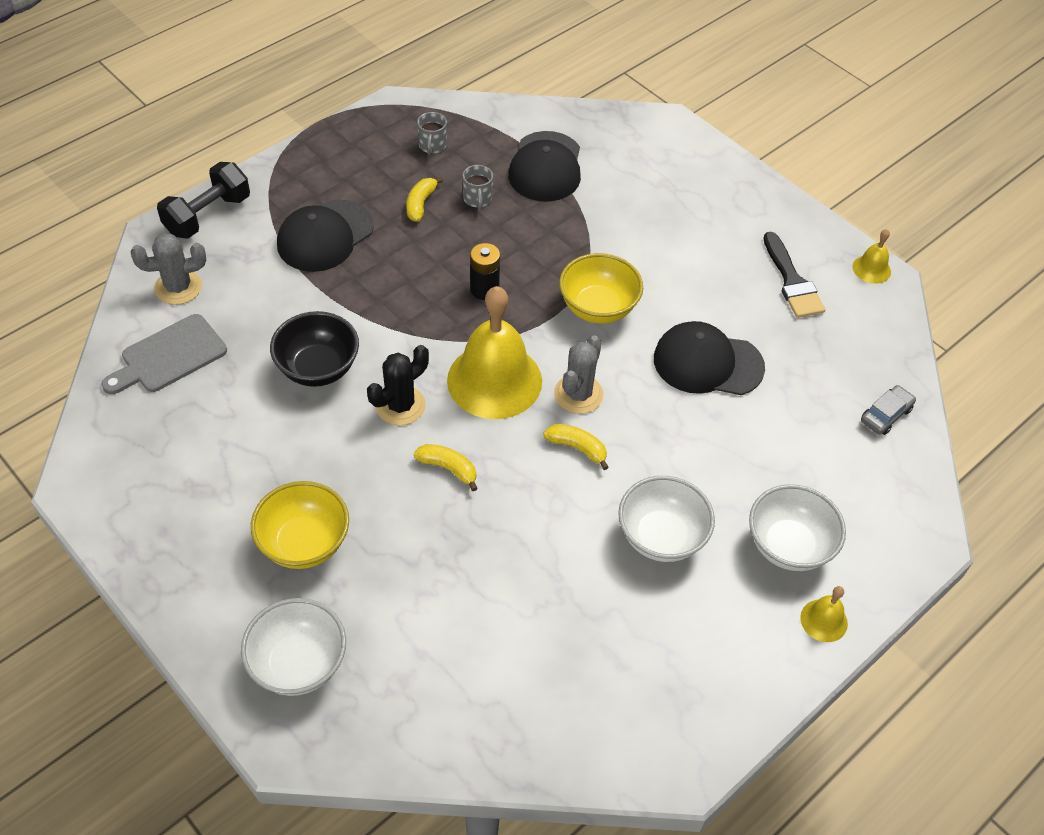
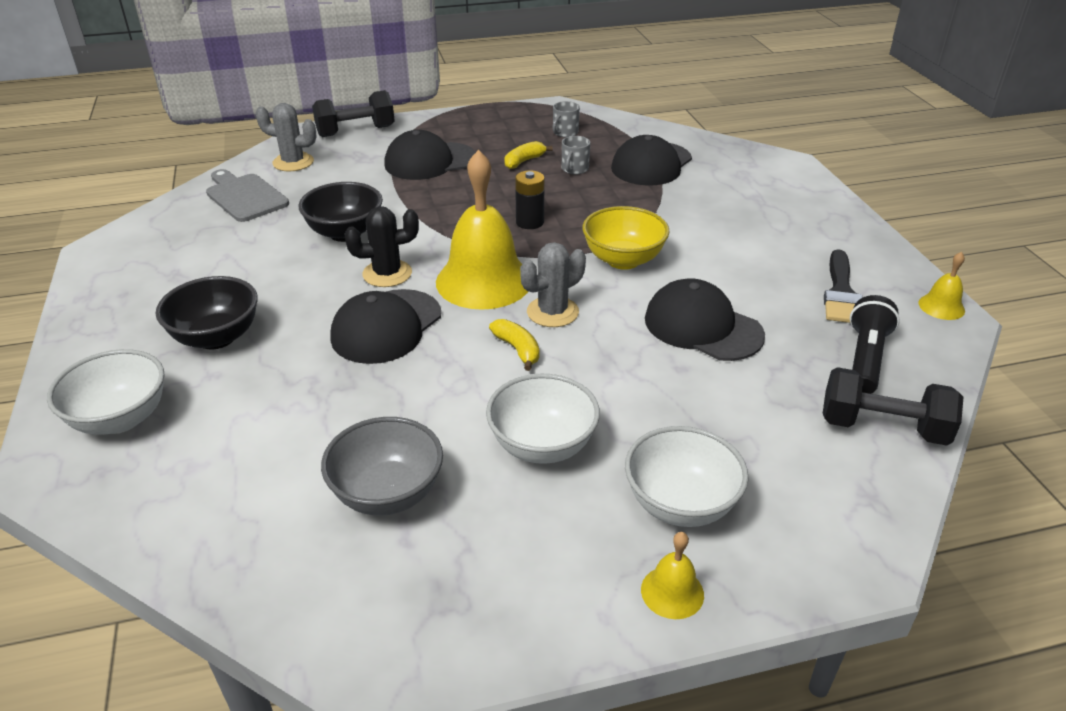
camera: 30 degrees right, 15 degrees down
(169, 356) = (245, 196): grey cutting board -> grey cutting board turned 60 degrees clockwise
(304, 543) = (216, 337): yellow bowl -> black bowl
(448, 468) = (386, 326): yellow banana -> black cap
(578, 632) = (387, 494): none -> grey bowl
(843, 349) = (865, 359): none -> black flashlight
(886, 415) = (882, 427): grey car -> black dumbbell

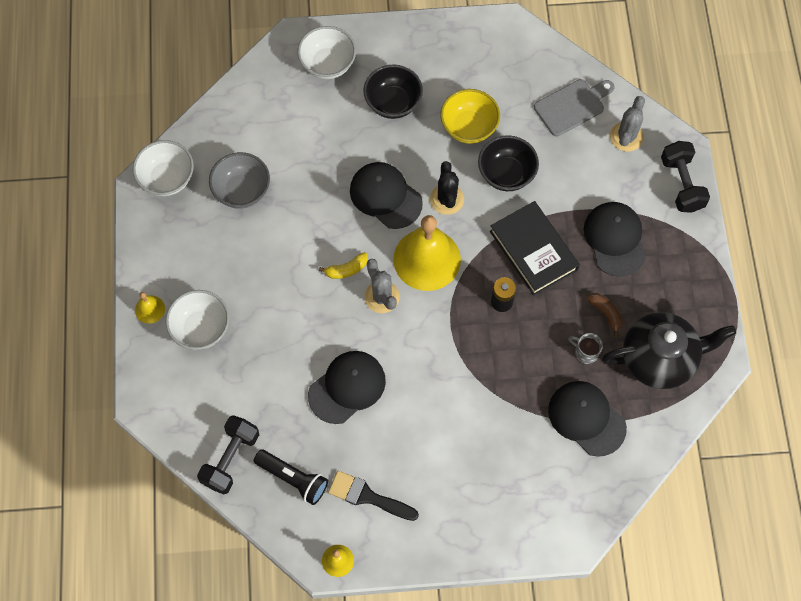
camera: 100 degrees right, 30 degrees up
(454, 207) = (533, 250): none -> black book
(524, 161) = (605, 313): yellow banana -> brown banana
(542, 446) = (259, 269): white bowl -> white bowl (167, 179)
(565, 132) = (660, 358): grey mug -> black teapot
(623, 260) = (437, 357): yellow bowl -> yellow bowl (469, 127)

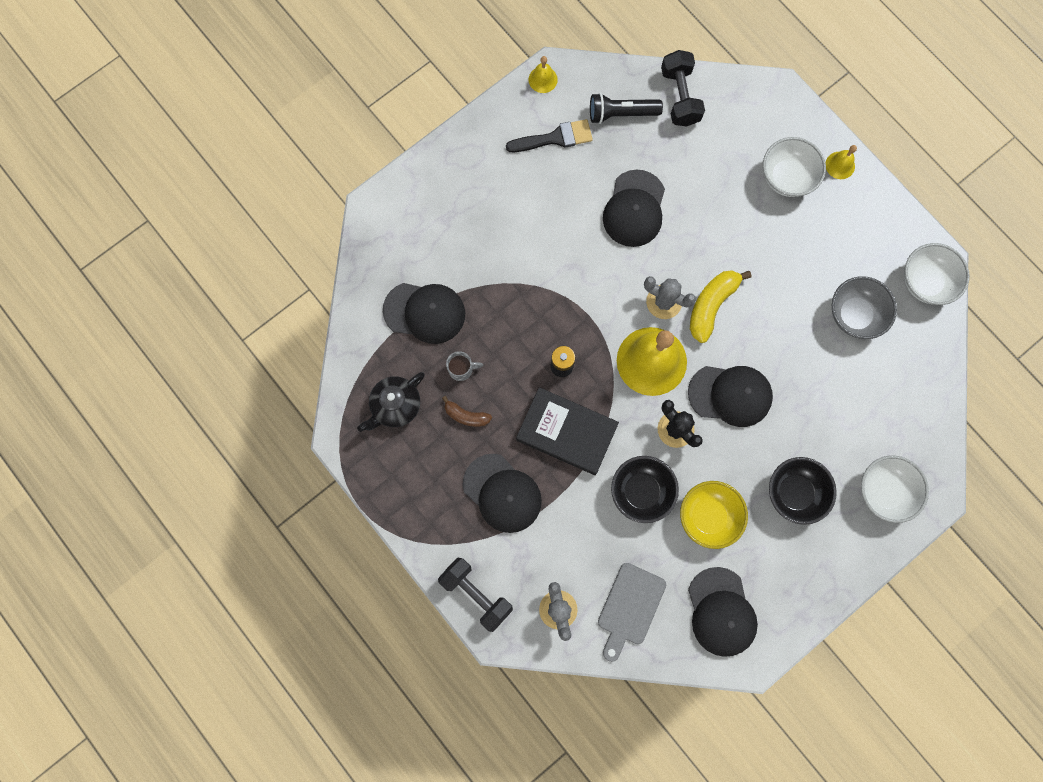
camera: 145 degrees right, 10 degrees up
(346, 269) = (711, 306): yellow banana -> yellow banana, size x1.69
(507, 64) = (721, 612): none -> black cap
(660, 358) = (395, 406): black teapot -> black teapot, size x0.64

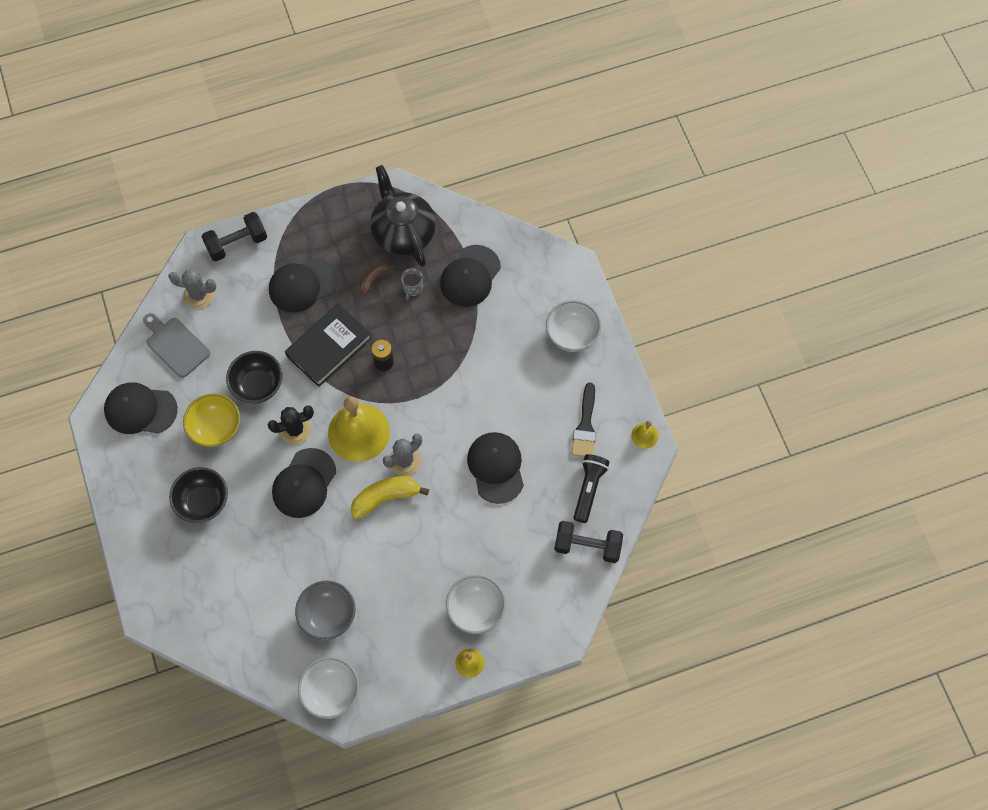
camera: 110 degrees right, 10 degrees down
(395, 406) = (403, 232): black teapot -> black teapot, size x1.56
(634, 209) = (496, 467): black cap -> black cap turned 45 degrees clockwise
(711, 306) = (385, 498): yellow banana -> yellow banana turned 75 degrees counterclockwise
(884, 491) = (171, 574): white bowl -> white bowl (572, 335)

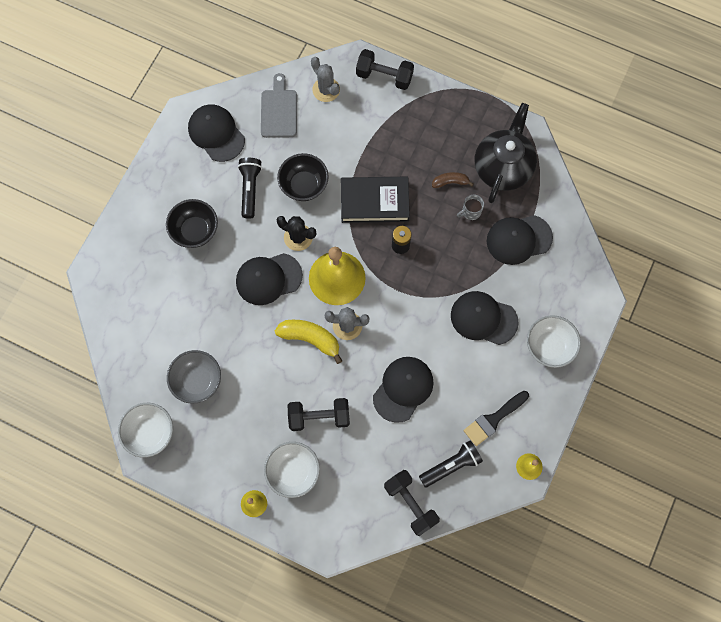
camera: 45 degrees right, 5 degrees up
(216, 428) = (250, 189): yellow bowl -> black flashlight
(302, 285) = (399, 143): black cap -> black cap (483, 318)
(453, 549) = (319, 417): none -> black dumbbell

